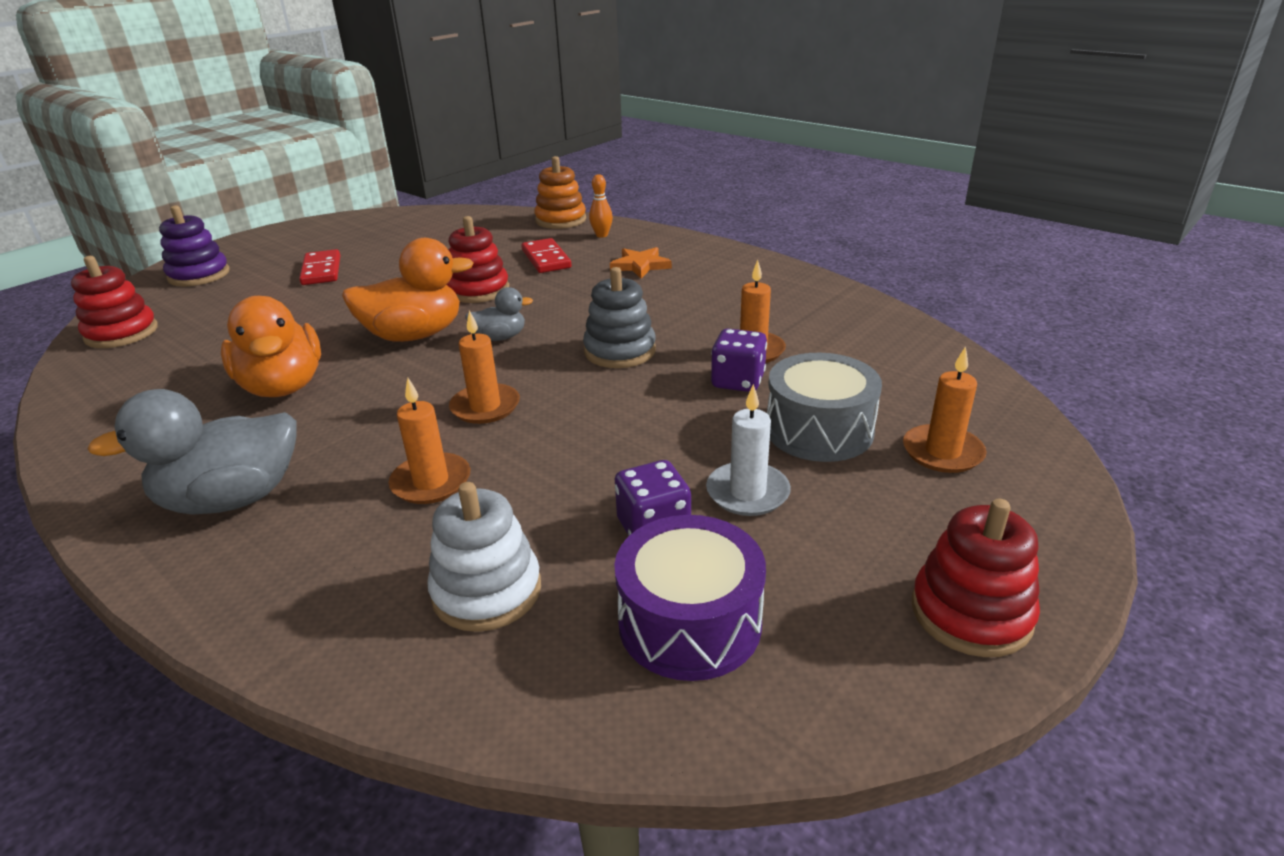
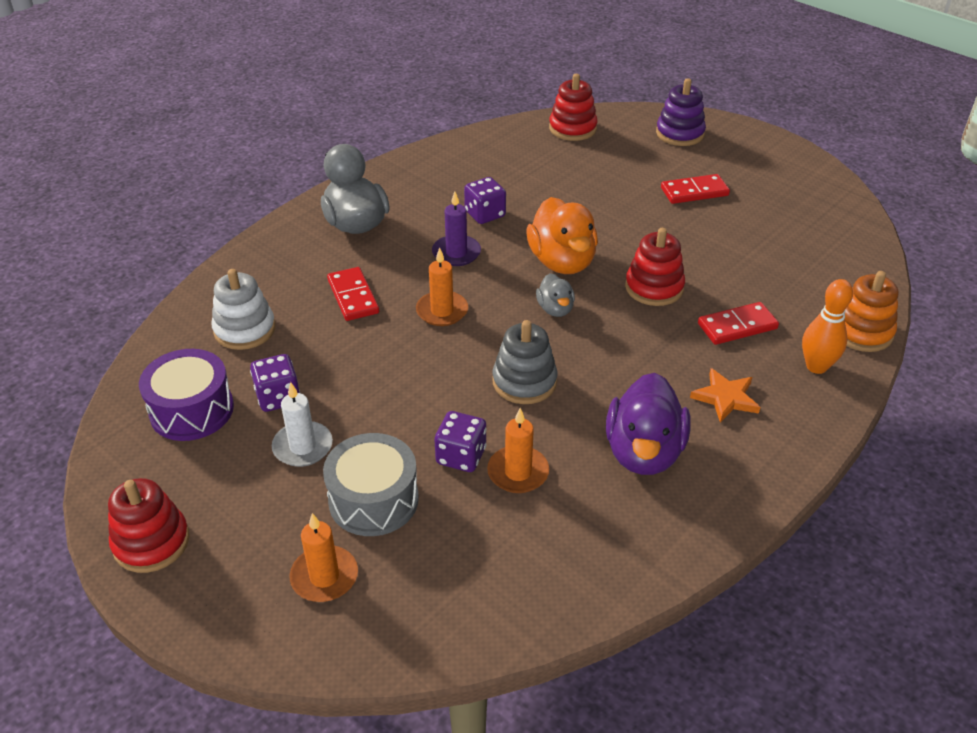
camera: 90 degrees right, 10 degrees up
(283, 387) = (485, 214): orange duck -> purple dice
(362, 403) = (456, 253): none -> purple candle
(431, 482) = (353, 296): orange candle -> red domino
(602, 235) = (816, 366): orange bowling pin -> orange bowling pin, size x1.51
(712, 296) = (643, 452): none -> purple duck

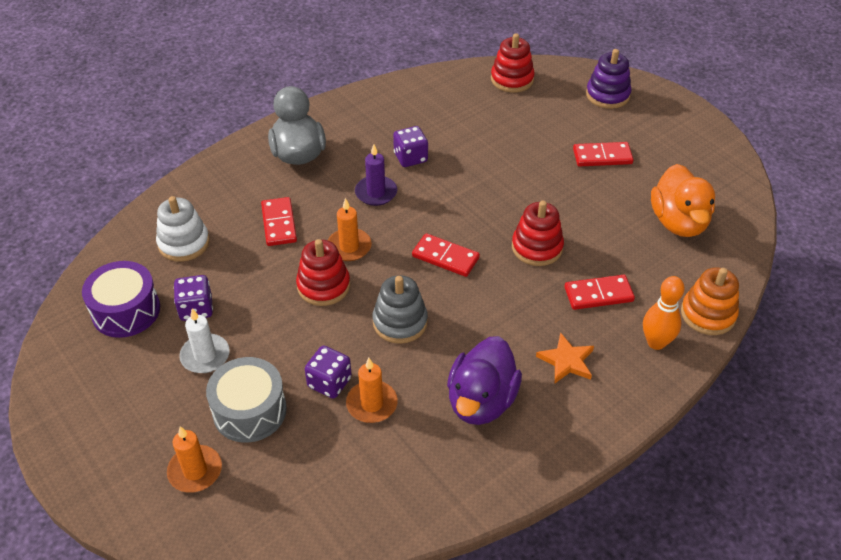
camera: 10 degrees right, 5 degrees up
(151, 542) = (70, 421): red stacking toy -> red stacking toy (323, 286)
(555, 309) = (445, 257): grey duck -> red domino
(562, 262) = (464, 212): orange duck -> orange duck (678, 222)

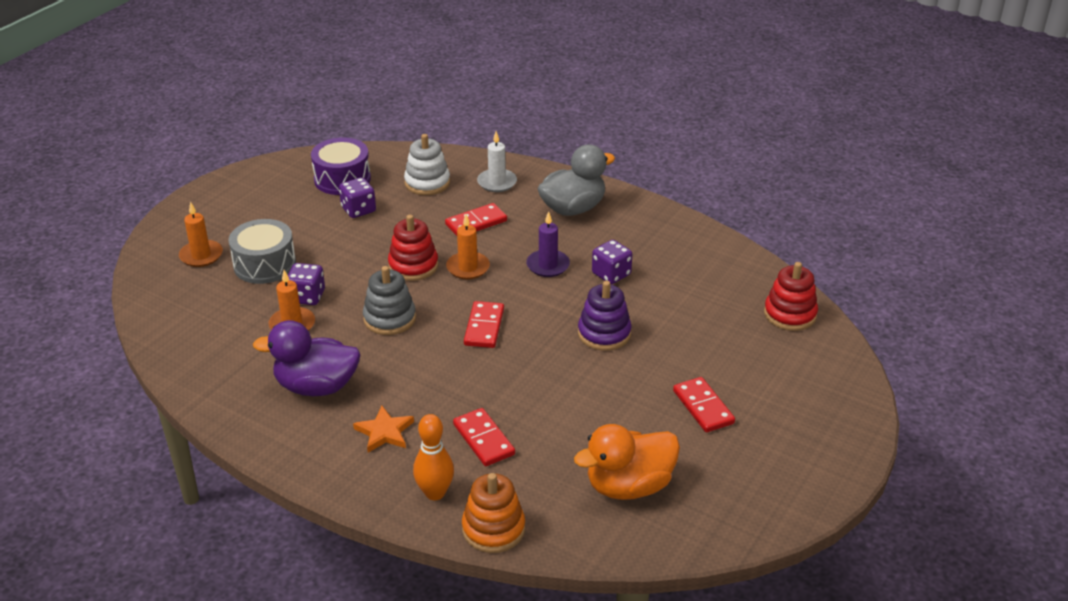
camera: 70 degrees right, 10 degrees down
(205, 356) = (311, 228): white candle -> white candle (497, 182)
(537, 247) = (529, 384): red stacking toy -> none
(607, 95) = (820, 393): purple stacking toy -> purple stacking toy (604, 333)

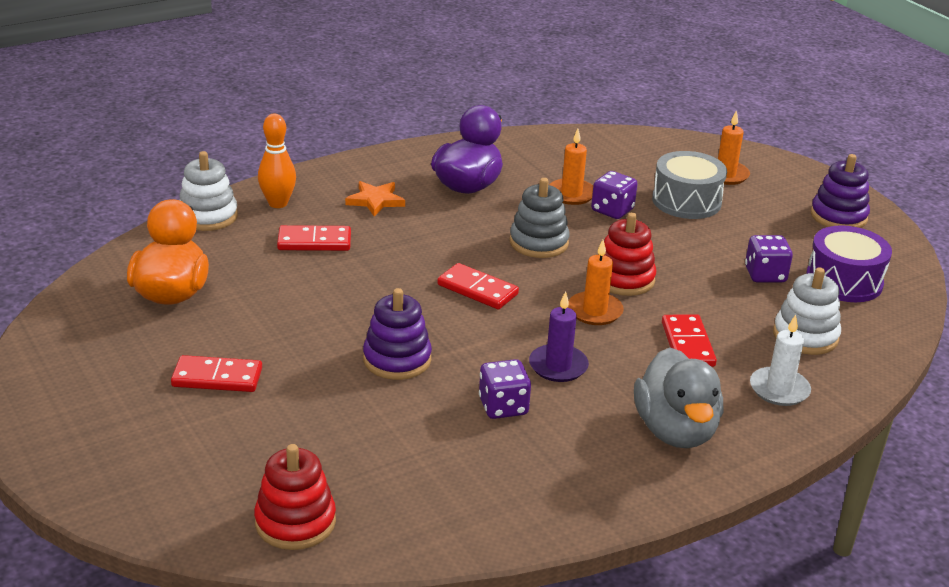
camera: 115 degrees right, 5 degrees down
(243, 194) = (838, 216): none -> purple stacking toy
(493, 529) = (208, 216): orange stacking toy -> white stacking toy

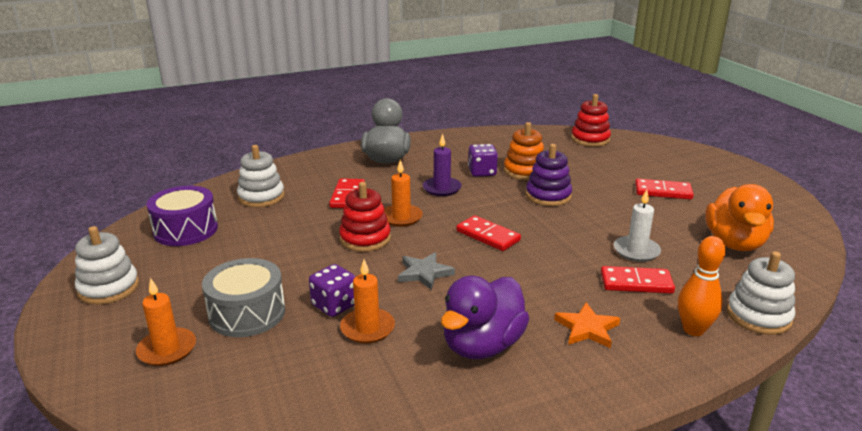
camera: 170 degrees left, 5 degrees down
(432, 413) = (524, 171): none -> orange stacking toy
(539, 242) = (424, 273): grey stacking toy -> grey star
(765, 275) = (245, 237): purple dice -> none
(779, 389) = (309, 172): white candle -> white candle (636, 251)
(838, 216) = (109, 288): purple stacking toy -> white stacking toy

